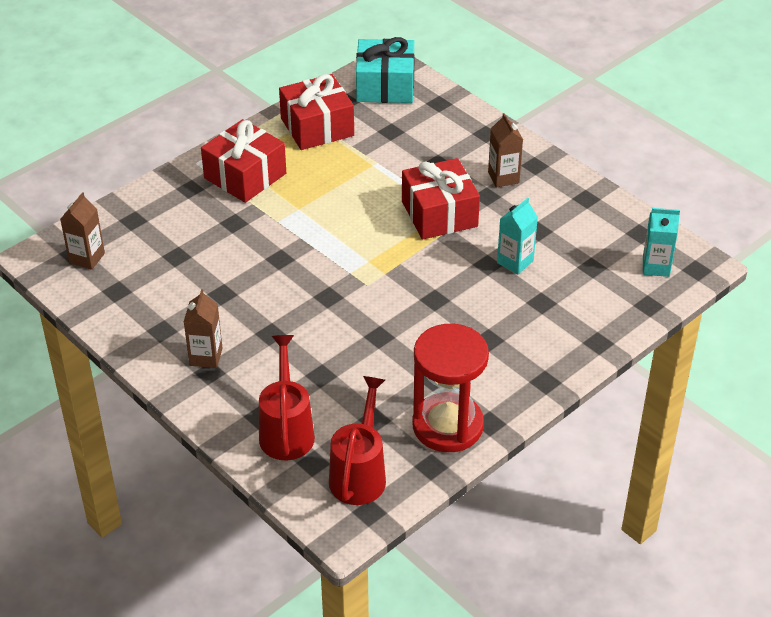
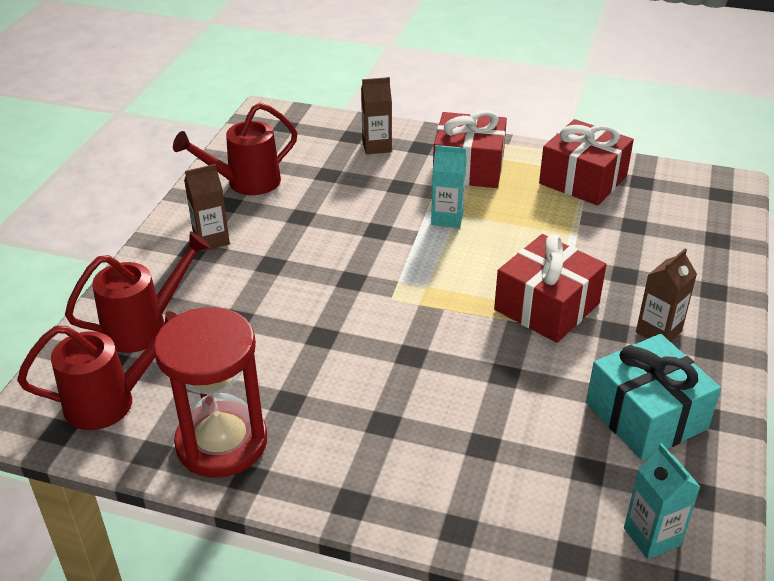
camera: 60 degrees right, 5 degrees down
(87, 258) = (285, 134): brown carton -> brown carton (376, 146)
(141, 309) = (246, 183): none -> red watering can
(385, 86) = (695, 196): turquoise gift -> turquoise gift (646, 415)
(515, 262) = (529, 396): turquoise carton -> turquoise carton (447, 218)

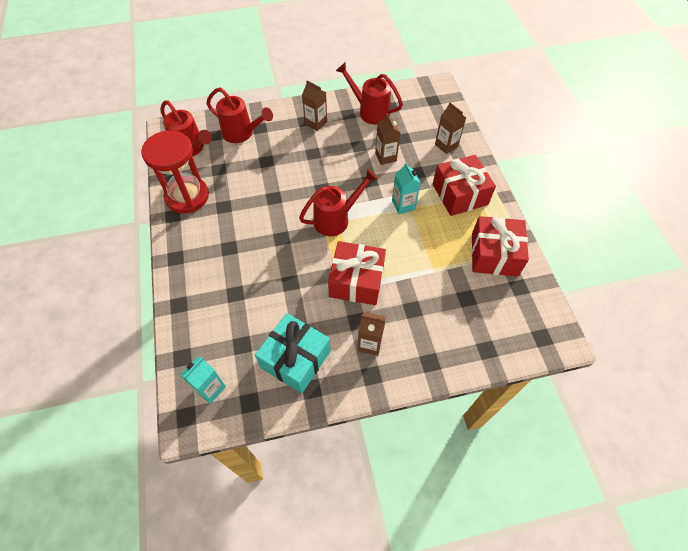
camera: 60 degrees right, 20 degrees up
(347, 201) = (385, 157): none -> brown carton
(421, 286) = (336, 219): none -> red watering can

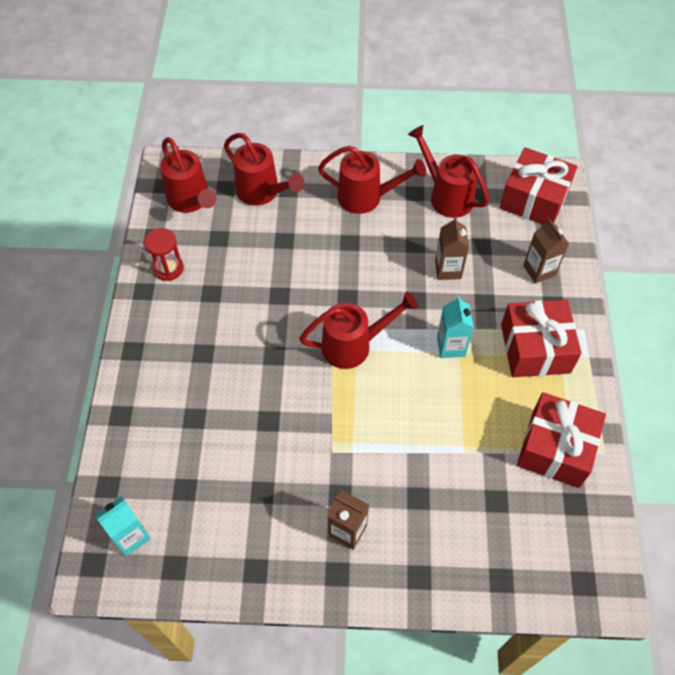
camera: 15 degrees right, 0 degrees up
(187, 196) = (168, 268): red hourglass -> red hourglass, size x0.52
(295, 359) = (246, 526): turquoise gift -> none
(316, 123) = (366, 197): brown carton -> red watering can
(356, 281) = (355, 440): red gift -> red gift (534, 199)

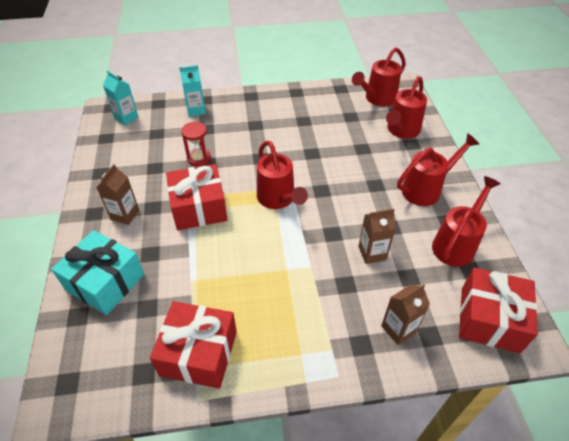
camera: 80 degrees right, 10 degrees down
(168, 268) = (317, 99): red hourglass -> red hourglass (199, 158)
(366, 197) = (426, 189): red watering can -> red watering can turned 120 degrees counterclockwise
(451, 346) = (291, 262): turquoise carton -> turquoise carton (196, 110)
(455, 550) = (105, 282): none -> turquoise gift
(535, 348) = (304, 330): red gift -> red gift (199, 207)

